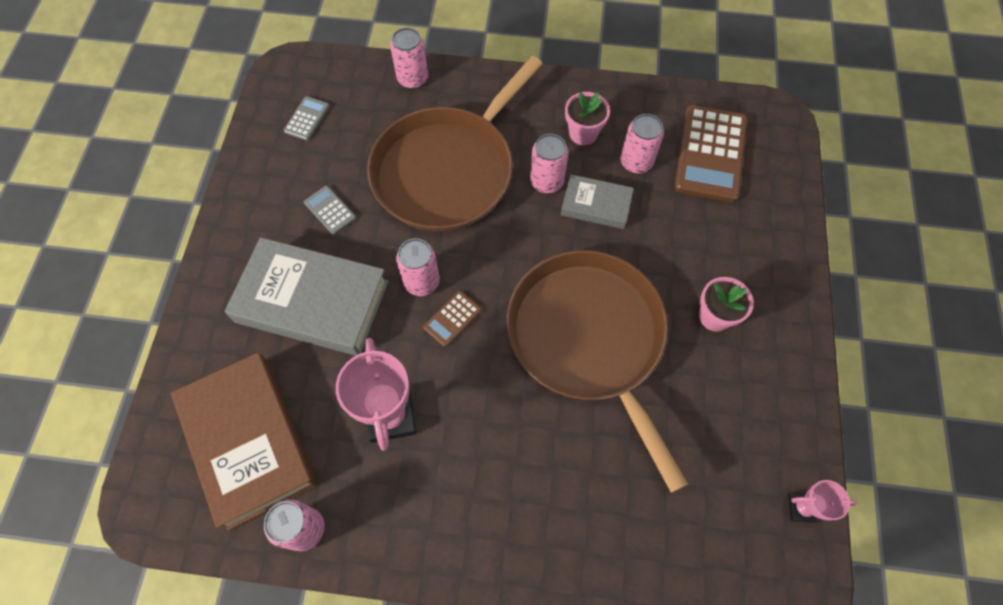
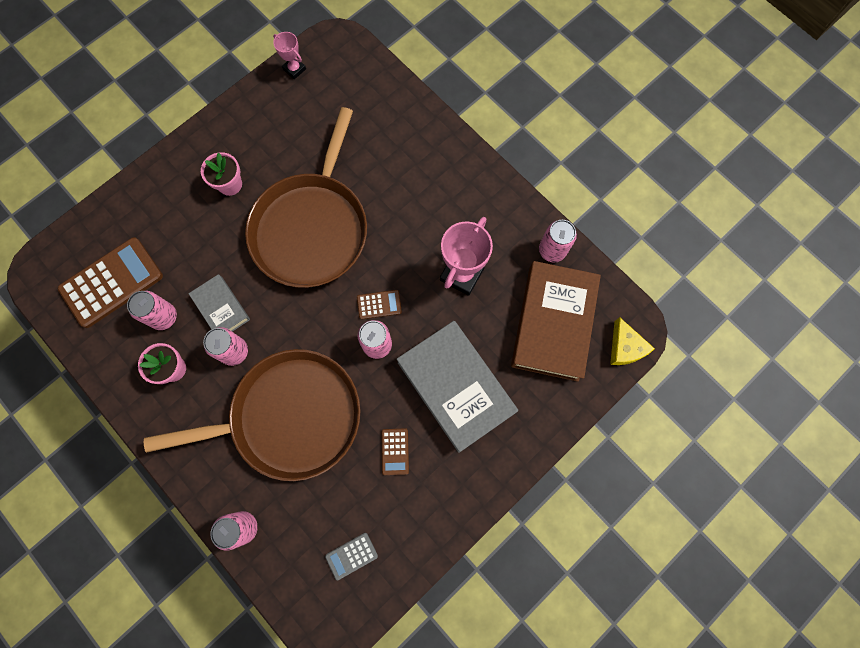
camera: 140 degrees left, 10 degrees up
(147, 478) = (625, 347): none -> yellow cheese
(330, 210) = (395, 451): grey calculator -> brown calculator

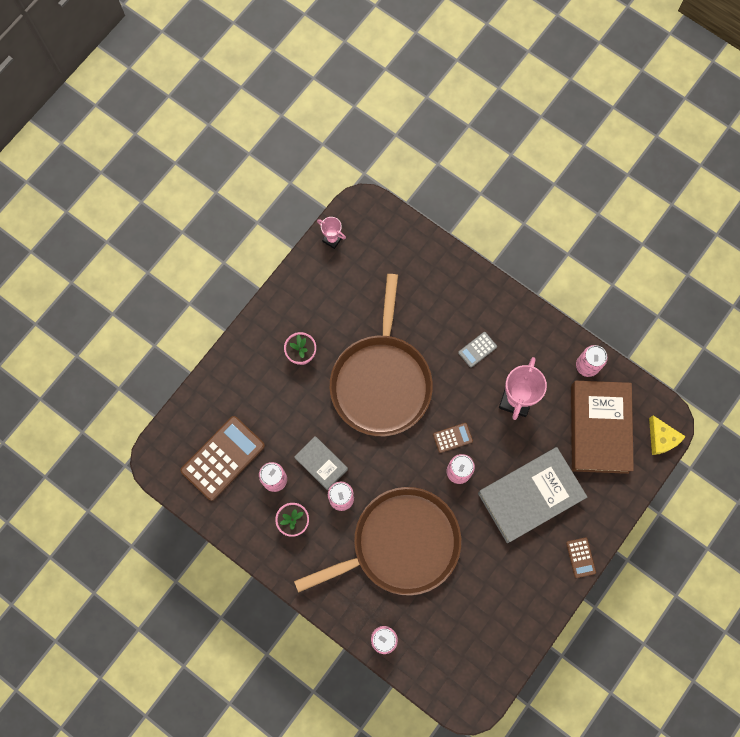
camera: 10 degrees left, 0 degrees up
(351, 556) = (475, 645): grey calculator -> grey calculator (477, 349)
(395, 451) = (492, 557): brown calculator -> brown calculator (580, 557)
(456, 387) = (530, 496): grey book -> grey book turned 75 degrees counterclockwise

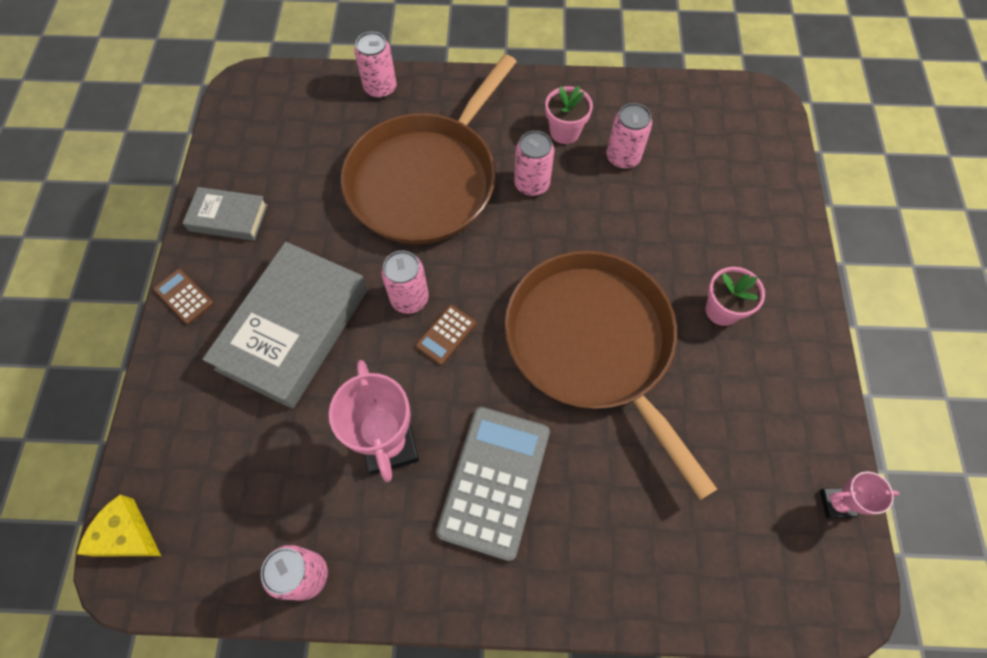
camera: 145 degrees right, 10 degrees down
(223, 458) = (698, 143): brown calculator -> none
(321, 463) = (586, 204): grey book -> grey book (228, 217)
(477, 349) = (494, 481): grey calculator -> grey calculator, size x2.15
(599, 428) = (237, 485): brown book -> none

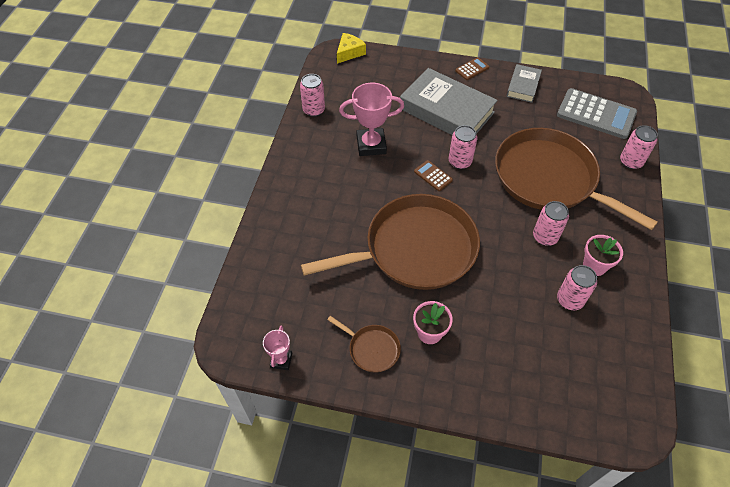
camera: 100 degrees right, 10 degrees down
(494, 481) = (340, 186): grey calculator -> grey calculator (596, 114)
(772, 380) = (372, 349): none -> brown pan

